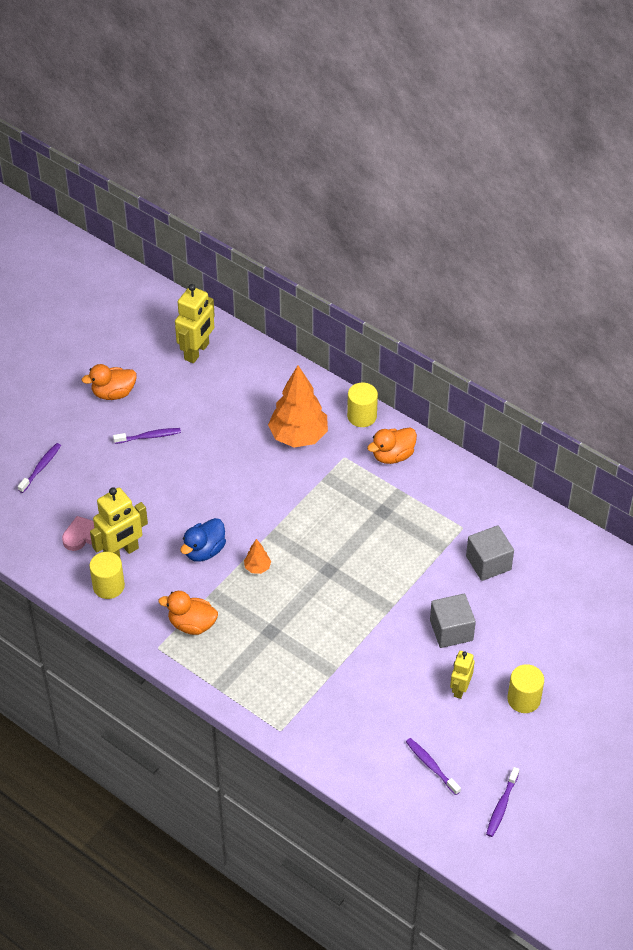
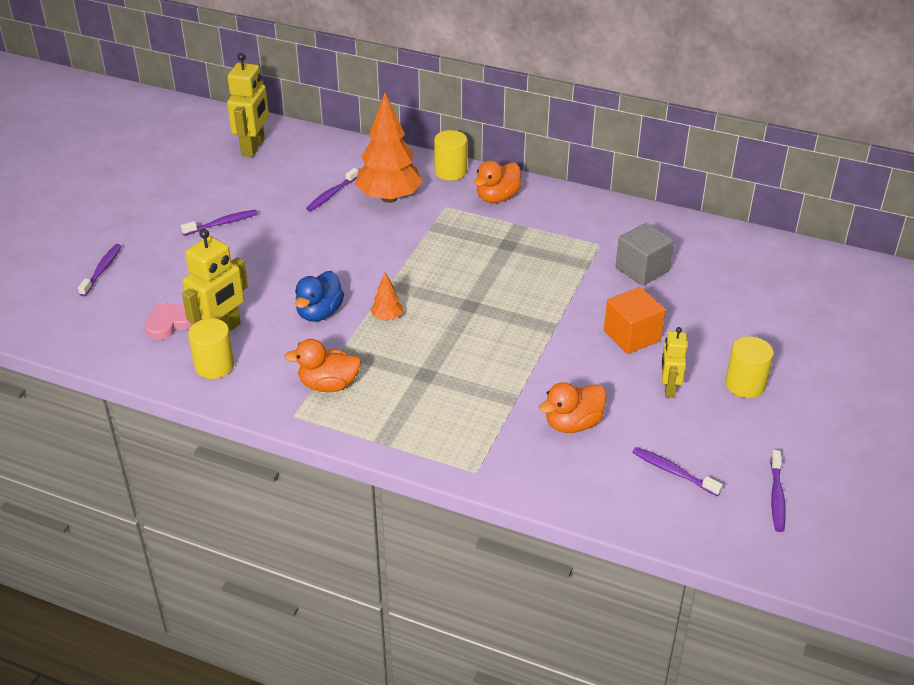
camera: 15 degrees left, 10 degrees down
(113, 393) = (170, 194): orange duck -> orange duck (573, 424)
(250, 422) = (331, 194): none -> purple toothbrush
(451, 630) = (632, 336): grey cube -> orange cube

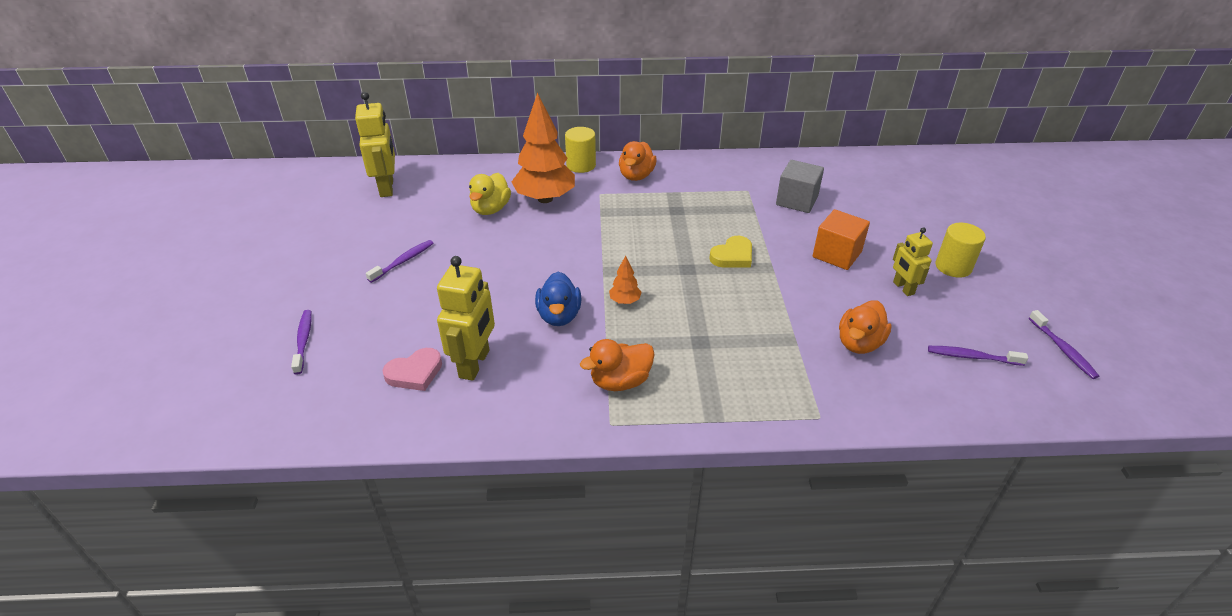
camera: 25 degrees left, 0 degrees up
(170, 323) = (415, 373): pink heart -> pink heart turned 150 degrees counterclockwise
(214, 366) = (492, 401): yellow cylinder -> none
(331, 194) = (490, 209): purple toothbrush -> yellow duck
(524, 306) = (732, 256): none -> yellow heart

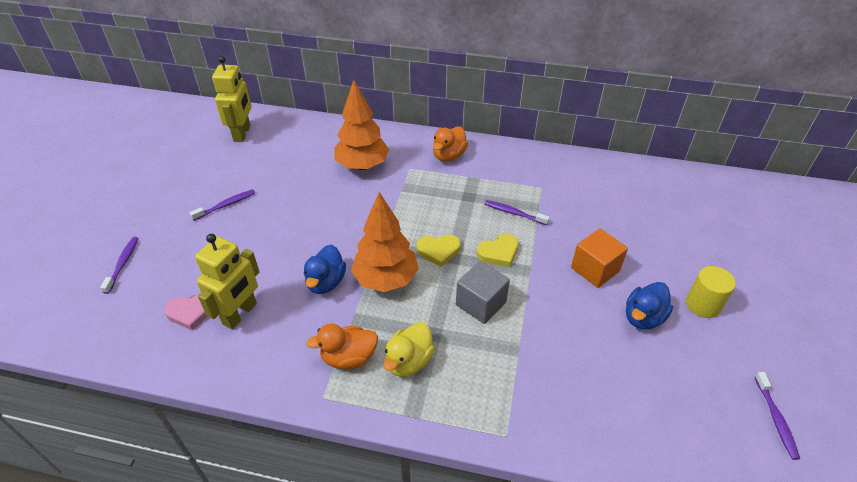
camera: 15 degrees right, 5 degrees up
(490, 209) = (314, 168): yellow duck -> yellow duck (409, 361)
(581, 165) = (406, 137): yellow cylinder -> none
(625, 301) = (386, 279): orange tree -> orange tree, size x2.30
(669, 265) = (438, 251): none -> yellow heart
(796, 201) = (582, 206): grey cube -> grey cube (481, 303)
(859, 343) = (575, 367): orange duck -> none
(903, 288) = (643, 317): yellow robot -> blue duck
(972, 357) = (679, 406): purple toothbrush -> purple toothbrush (514, 213)

